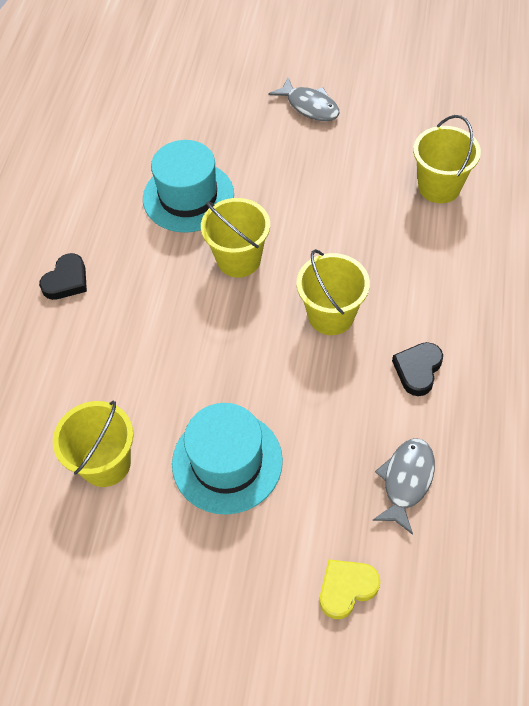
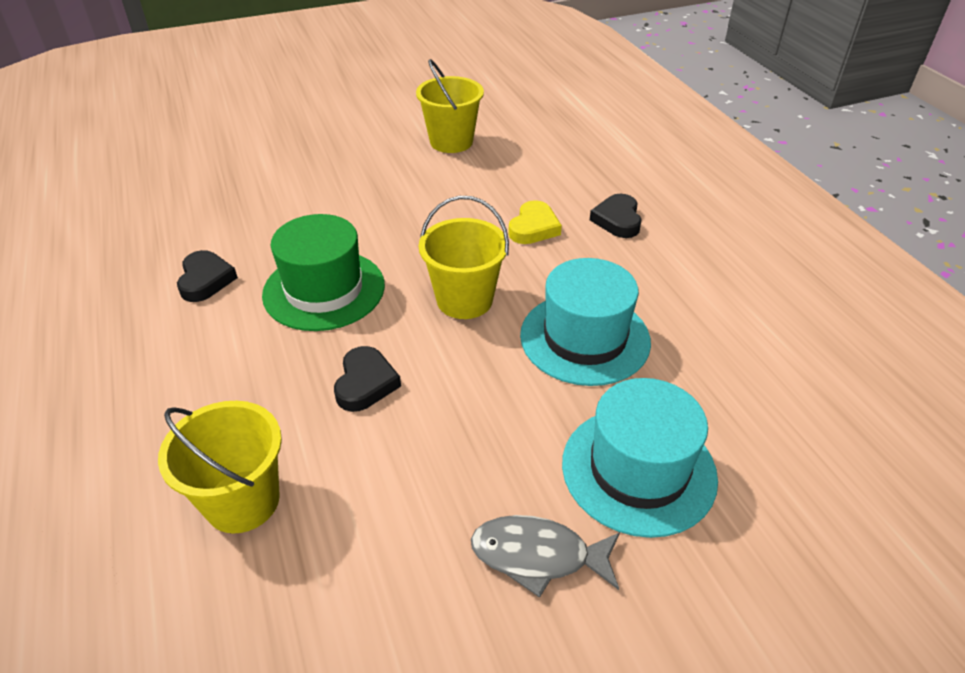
camera: 145 degrees right, 15 degrees down
(227, 462) = (356, 170): turquoise hat -> turquoise hat (638, 470)
(331, 315) = (324, 290): yellow bucket -> green hat
(341, 226) = (365, 383): none -> black heart
(346, 588) = (221, 147): yellow heart -> yellow heart (533, 228)
(406, 481) = (192, 207): grey fish -> none

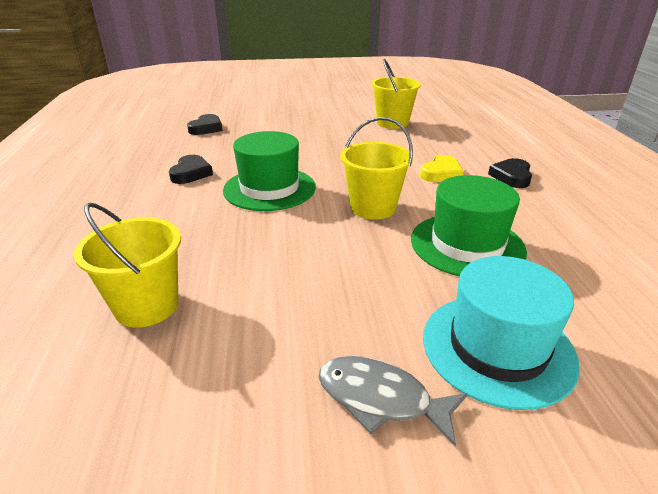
camera: 15 degrees right, 10 degrees down
(365, 383) = (276, 246): black heart -> black heart (206, 128)
(585, 338) = (467, 245): turquoise hat -> green hat

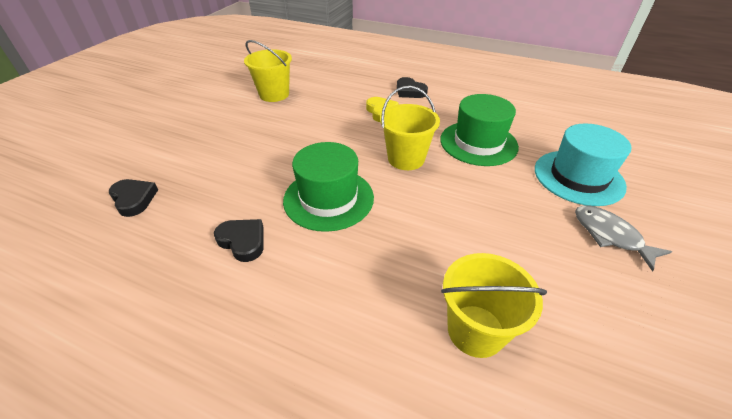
camera: 60 degrees left, 10 degrees up
(381, 399) = (610, 235): grey fish -> grey fish turned 90 degrees clockwise

